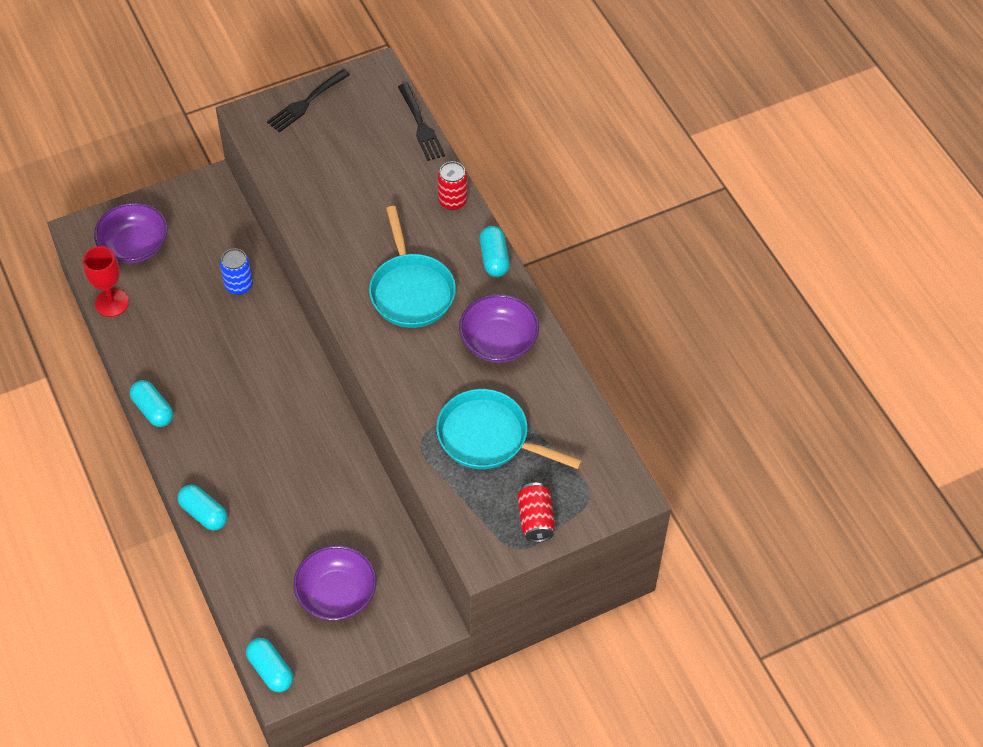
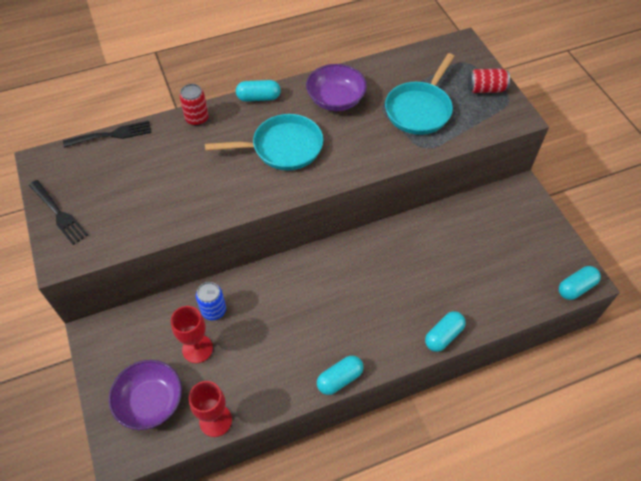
camera: 85 degrees left, 0 degrees up
(192, 277) = (197, 349): none -> red goblet
(336, 594) = (508, 244): purple bowl -> none

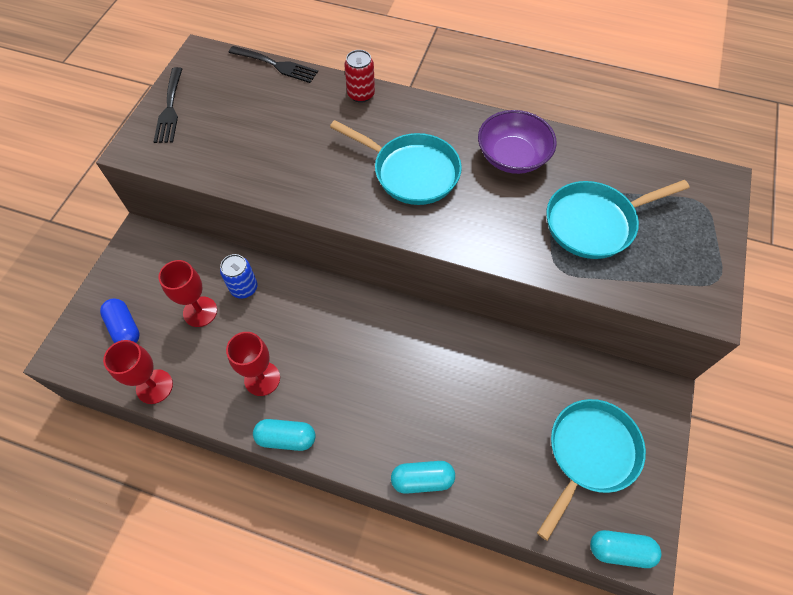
camera: 40 degrees right, 5 degrees up
(150, 401) = (125, 328): purple bowl -> blue capsule
(258, 98) = (437, 108): turquoise capsule -> none
(287, 357) = (262, 379): none -> red goblet
(486, 89) = (698, 250): red can -> none
(516, 249) = (589, 453): none -> turquoise pan

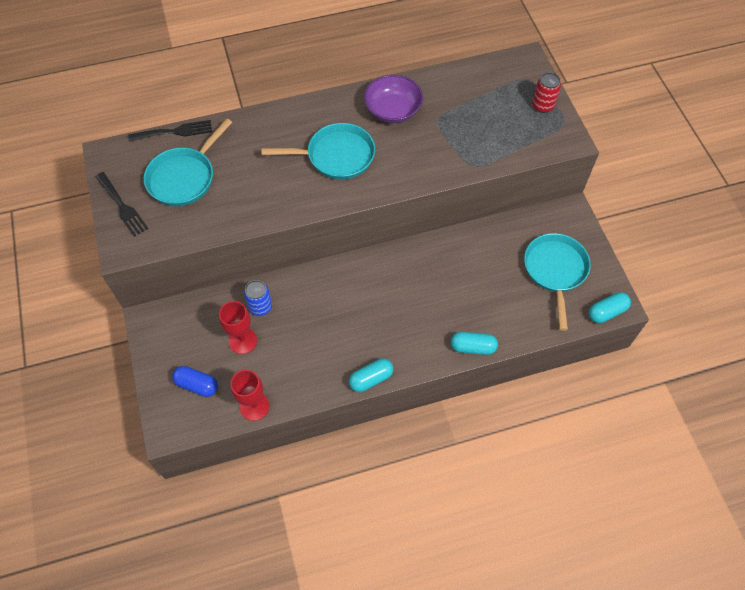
camera: 35 degrees left, 0 degrees up
(262, 379) = (324, 355): red goblet -> none
(361, 94) = (256, 121): red can -> red can (542, 105)
(422, 480) = (473, 347): turquoise capsule -> turquoise capsule turned 45 degrees clockwise
(594, 223) = (473, 126): turquoise pan -> turquoise pan (184, 177)

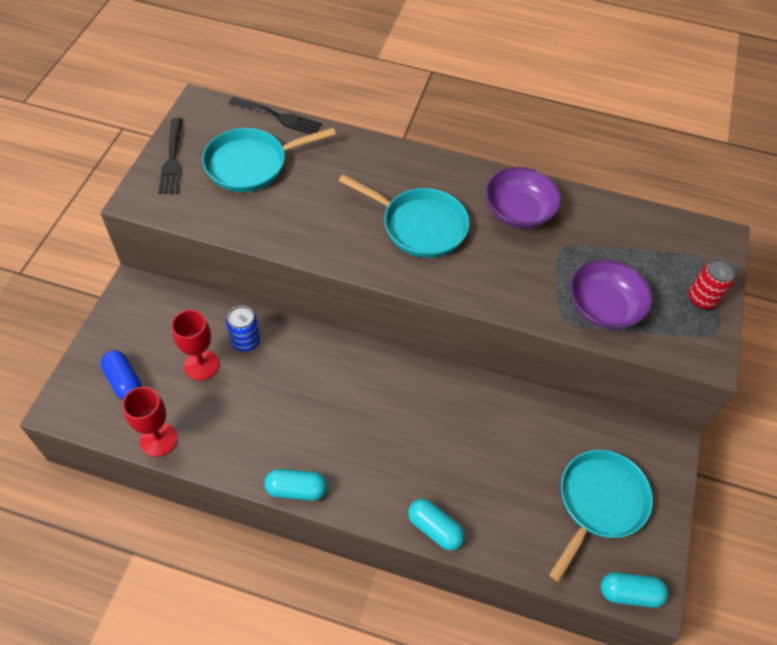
camera: 30 degrees right, 5 degrees down
(490, 145) = (603, 307): none -> purple bowl

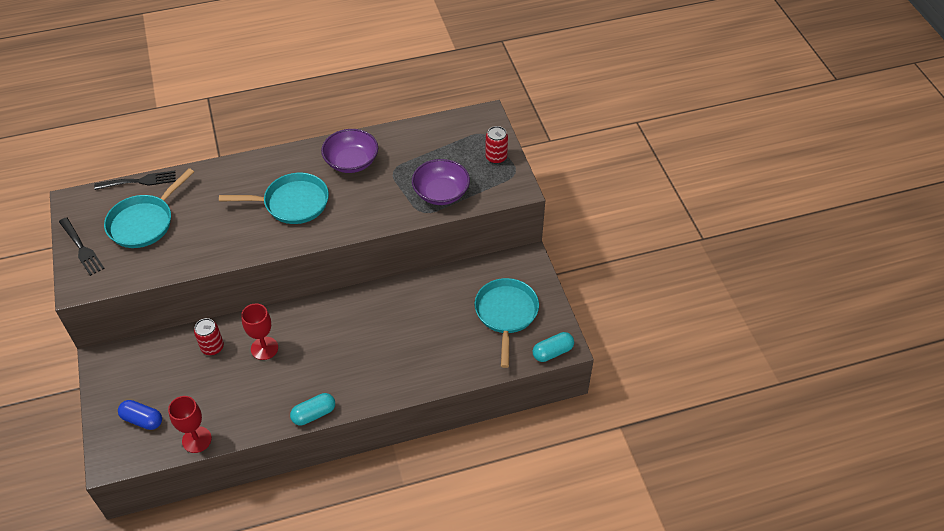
camera: 30 degrees left, 5 degrees down
(201, 365) = (191, 379): red goblet -> red goblet (264, 348)
(246, 341) = (212, 347): blue can -> red can
(434, 529) = (417, 385): turquoise capsule -> none

